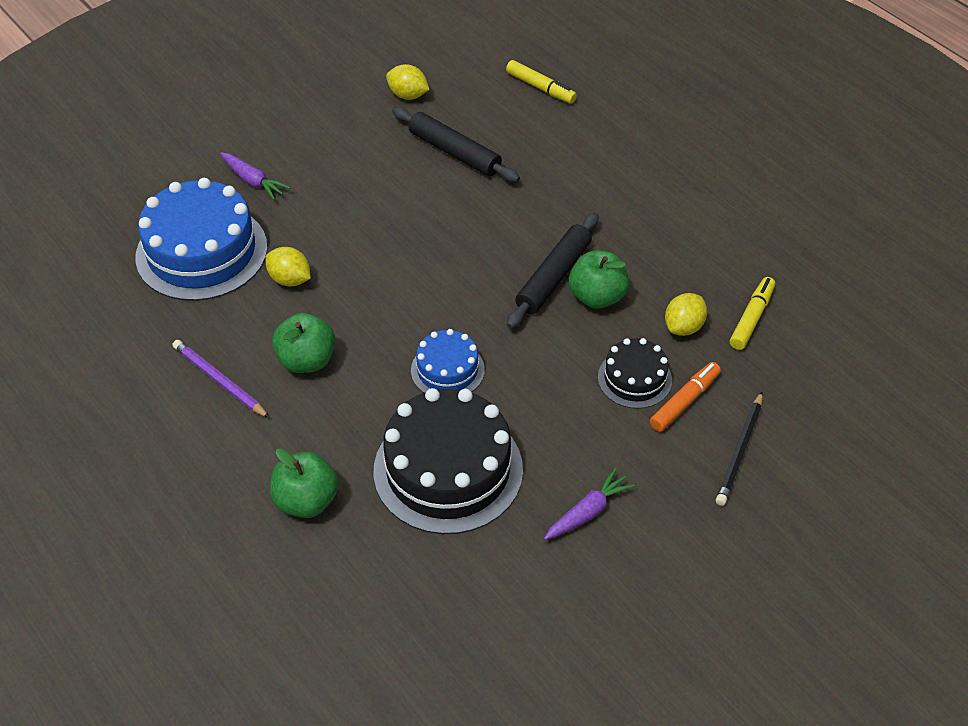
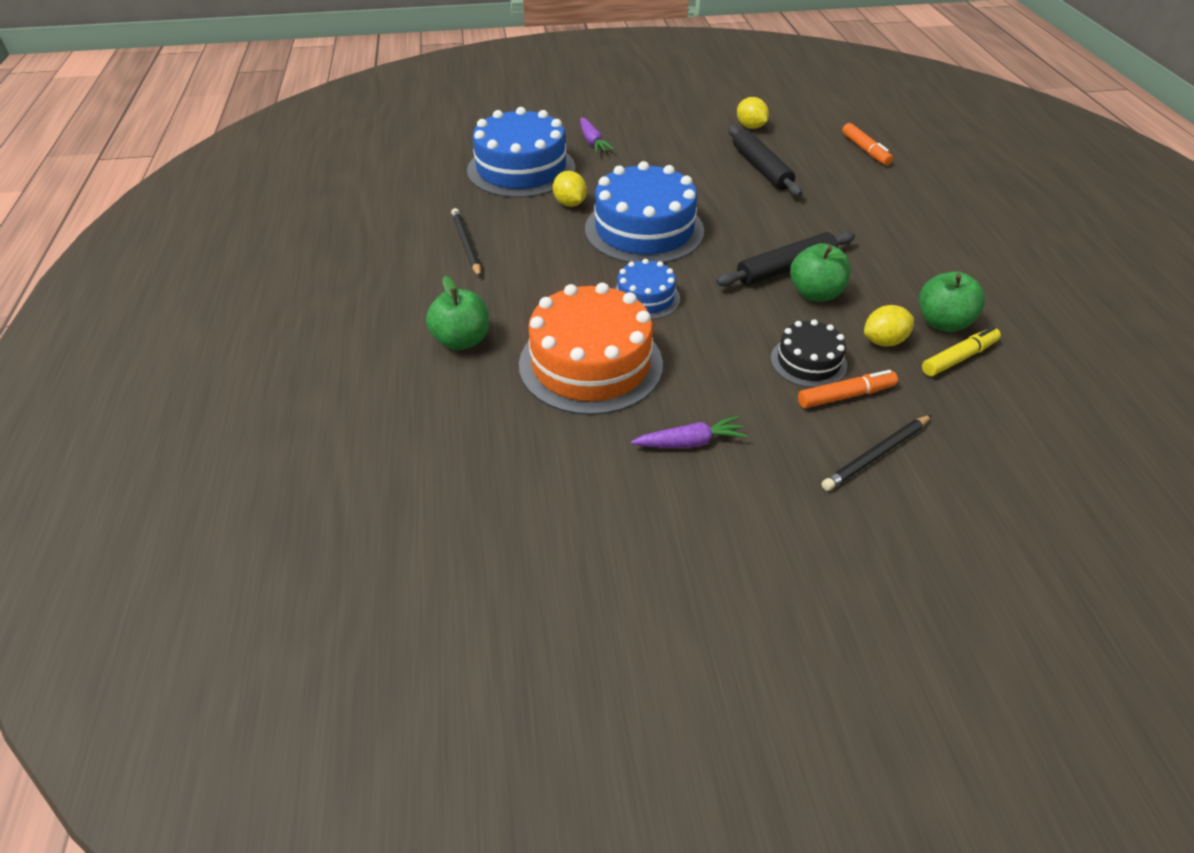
camera: 30 degrees right, 5 degrees down
(219, 381) = (466, 244): purple pencil -> black pencil
(306, 360) = (540, 254): green apple -> green apple (942, 323)
(390, 284) = (644, 230): none -> blue cake
(448, 470) = (590, 364): black cake -> orange cake
(540, 87) = (865, 150): yellow marker -> orange marker

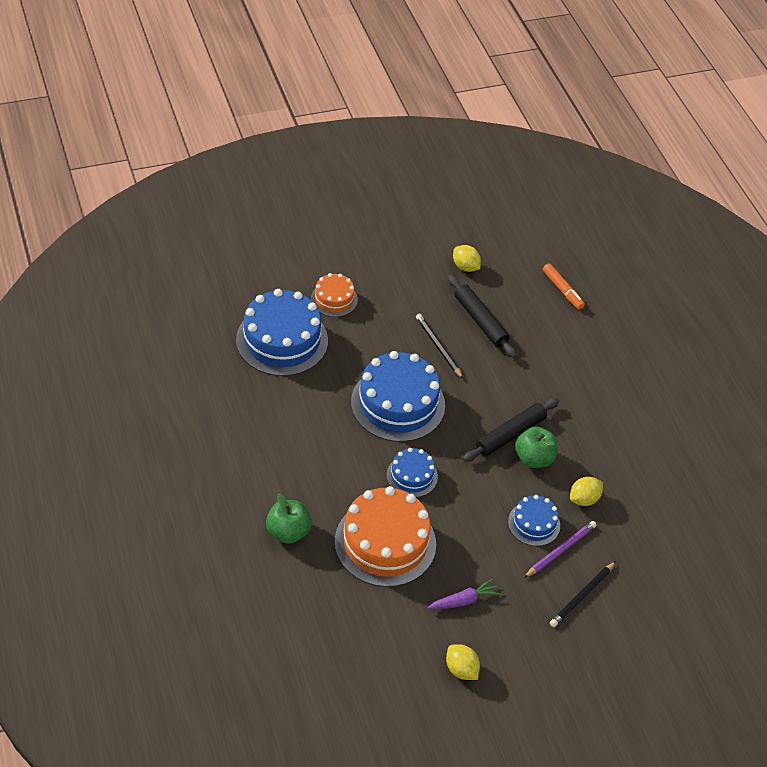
camera: 15 degrees left, 5 degrees up
(466, 244) = (262, 434): black pencil -> black pencil (438, 347)
(570, 203) = (332, 379): yellow lemon -> yellow lemon (461, 669)
(592, 142) = (334, 299): purple carrot -> orange cake
(808, 362) = (534, 523): black cake -> blue cake
(845, 396) = (560, 550): orange marker -> purple pencil
(942, 323) = (623, 477): green apple -> none
(958, 358) = (633, 509): yellow marker -> none

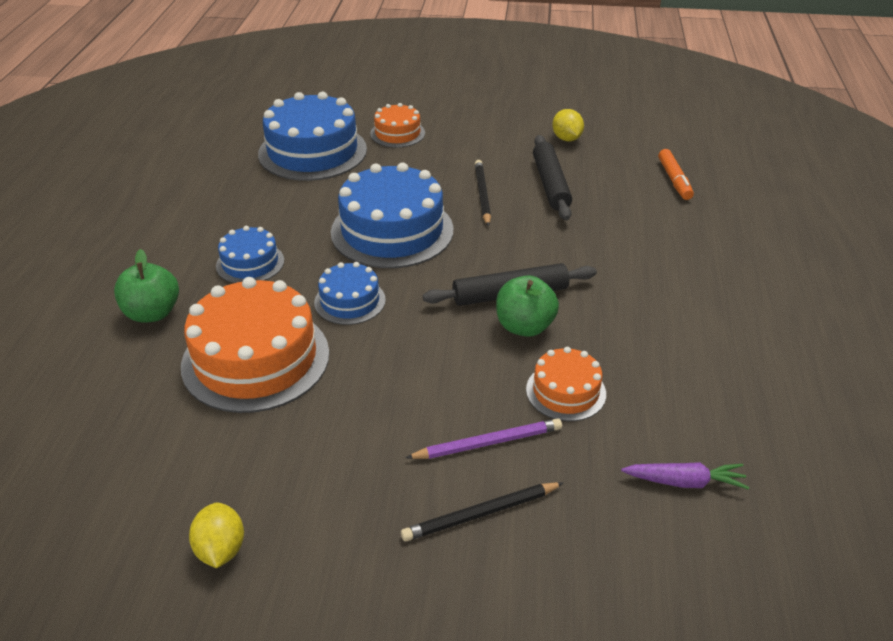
camera: 30 degrees right, 10 degrees down
(463, 601) = (299, 459): purple carrot -> purple carrot (684, 482)
(534, 523) = (472, 398): blue cake -> blue cake (250, 263)
(584, 499) = (566, 391): yellow lemon -> orange cake

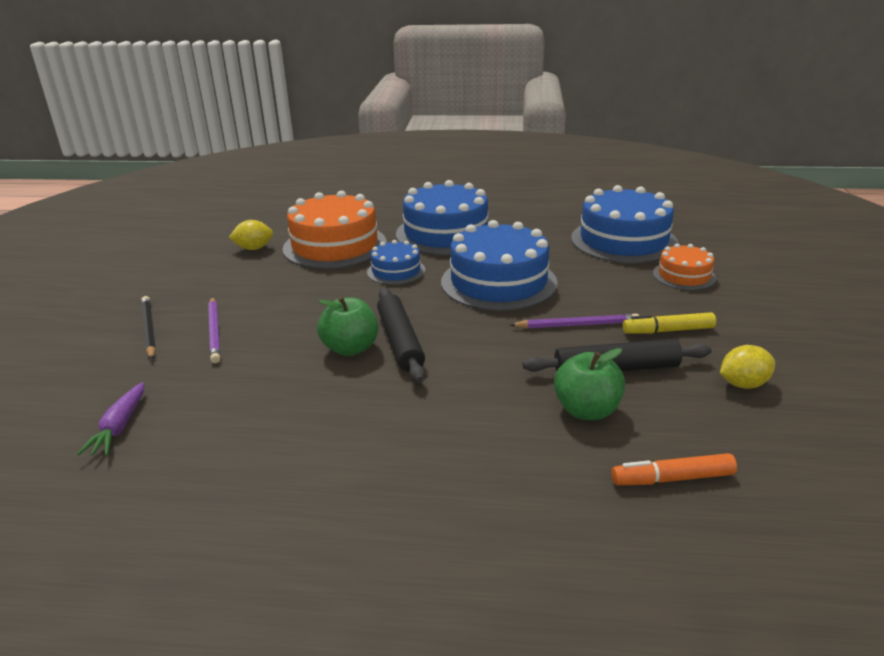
camera: 90 degrees right, 10 degrees down
(152, 313) = (389, 212): green apple -> green apple (586, 410)
(221, 549) = (176, 252): yellow lemon -> yellow lemon (254, 248)
(250, 263) = (446, 233): blue cake -> blue cake, size x1.91
(482, 194) = (576, 325): black pencil -> purple pencil
(493, 154) = (668, 331): none -> yellow marker
(566, 391) = (257, 368): orange cake -> none

